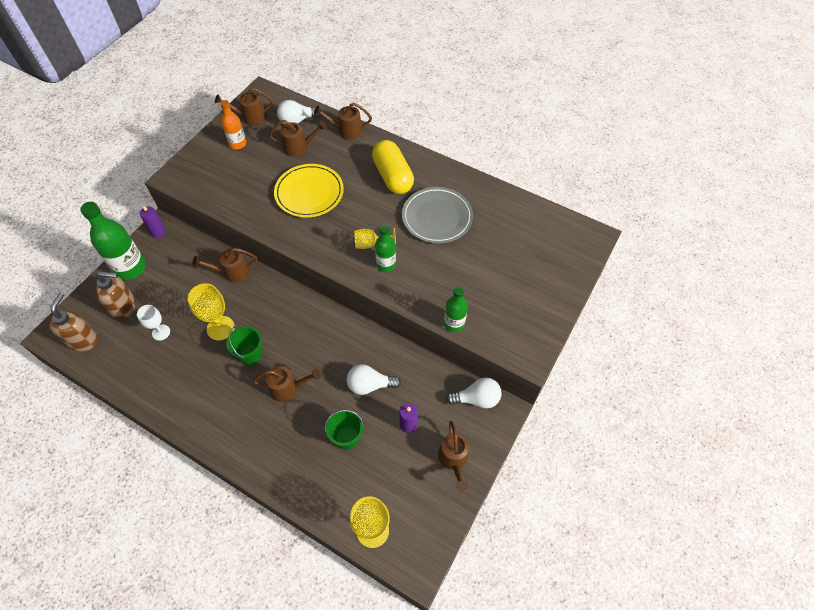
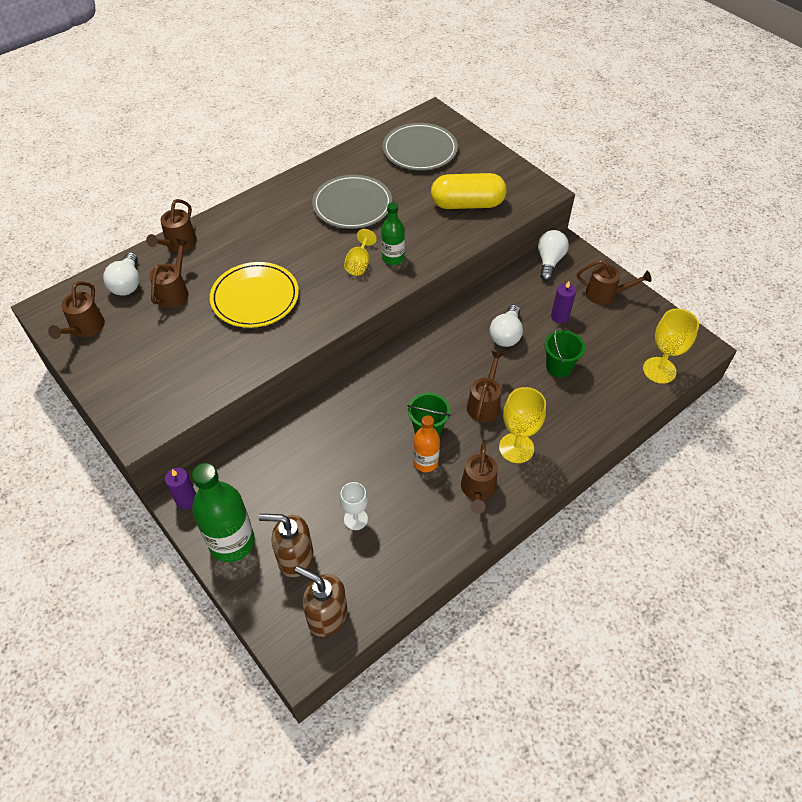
camera: 70 degrees left, 5 degrees down
(124, 307) = (295, 558): brown soap dispenser -> brown soap dispenser turned 105 degrees counterclockwise
(220, 328) = (378, 453): yellow goblet -> yellow goblet (516, 448)
(232, 272) = (301, 427): brown watering can -> brown watering can (478, 490)
(238, 144) = (125, 350): orange bottle -> orange bottle (425, 462)
(393, 176) = (275, 223): yellow capsule -> yellow capsule (467, 204)
(454, 323) = (487, 228): green bottle -> none
(534, 242) = (420, 150): none -> grey plate

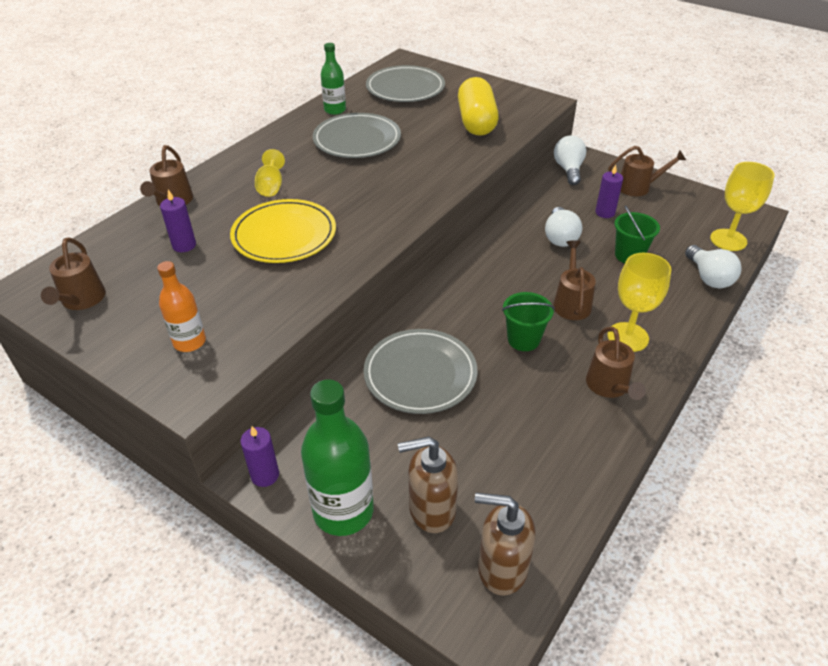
camera: 15 degrees left, 10 degrees down
(127, 284) = (122, 248): white light bulb -> white light bulb (708, 277)
(174, 291) = (184, 245): brown watering can -> purple candle
(331, 442) = (420, 374): none -> grey plate
(355, 519) = (485, 448): white goblet -> none
(359, 264) = (389, 187): yellow goblet -> yellow goblet (271, 186)
(393, 258) = (423, 176): green bottle -> green bottle (335, 110)
(425, 462) = (537, 371): orange bottle -> orange bottle (189, 342)
(467, 204) = (476, 122): yellow capsule -> yellow capsule turned 75 degrees counterclockwise

